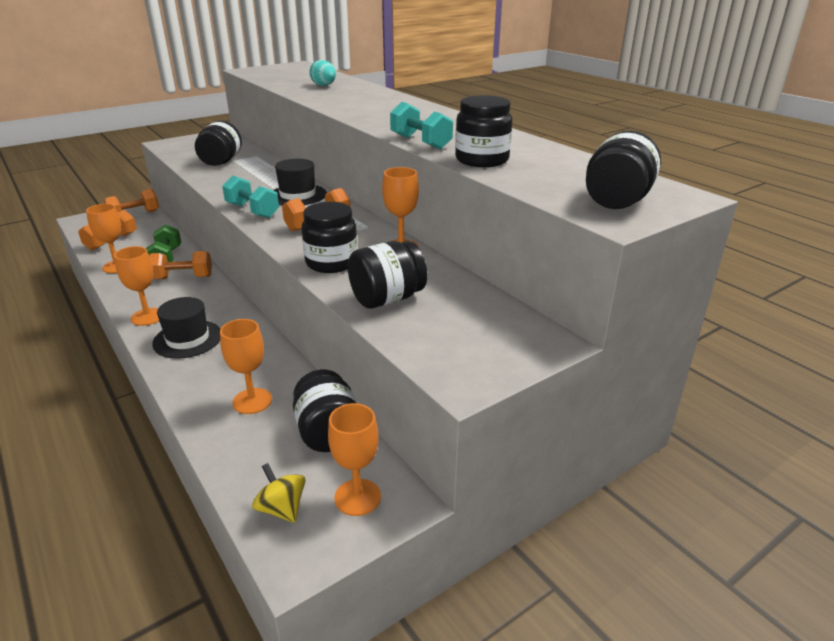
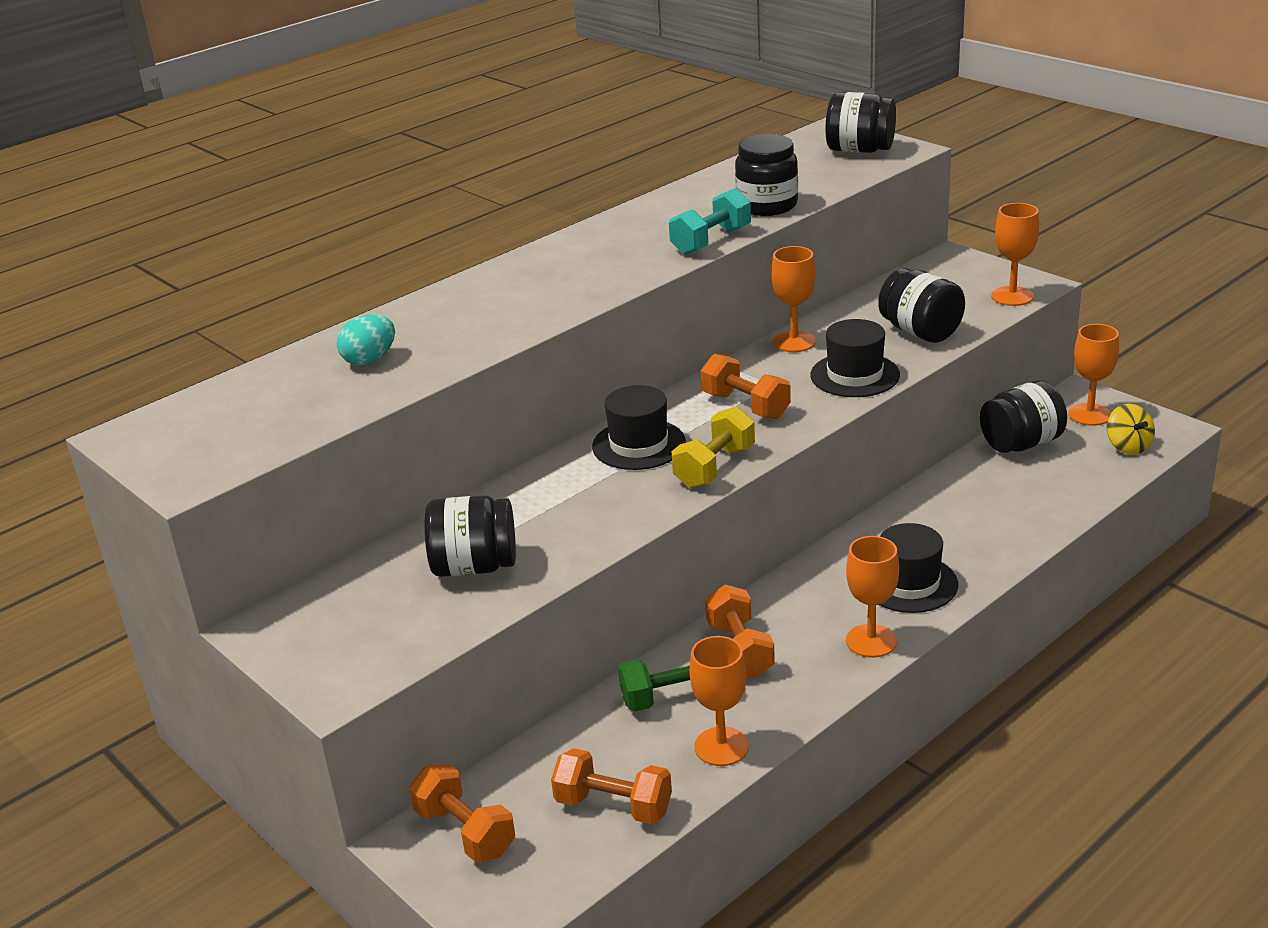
camera: 95 degrees left, 0 degrees up
(252, 211) = (714, 467): turquoise dumbbell -> yellow dumbbell
(252, 401) = (1002, 499): orange goblet -> orange goblet (1012, 296)
(282, 508) = (1128, 446): yellow spinning top -> yellow spinning top turned 60 degrees counterclockwise
(331, 262) = (855, 375): black jar -> black hat

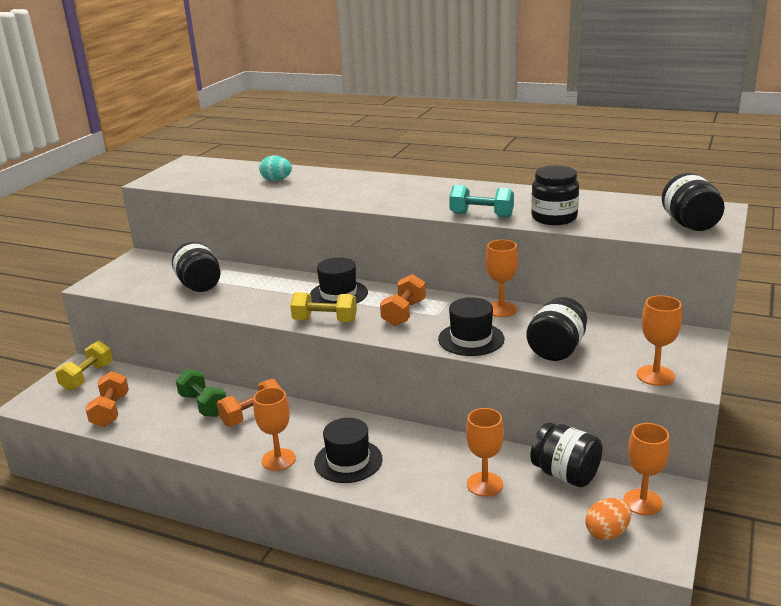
camera: 65 degrees right, 5 degrees down
(465, 832) = (87, 377): orange dumbbell -> yellow dumbbell
(721, 746) = (163, 431): orange goblet -> orange goblet (484, 484)
(1128, 446) = (607, 533): yellow spinning top -> orange egg

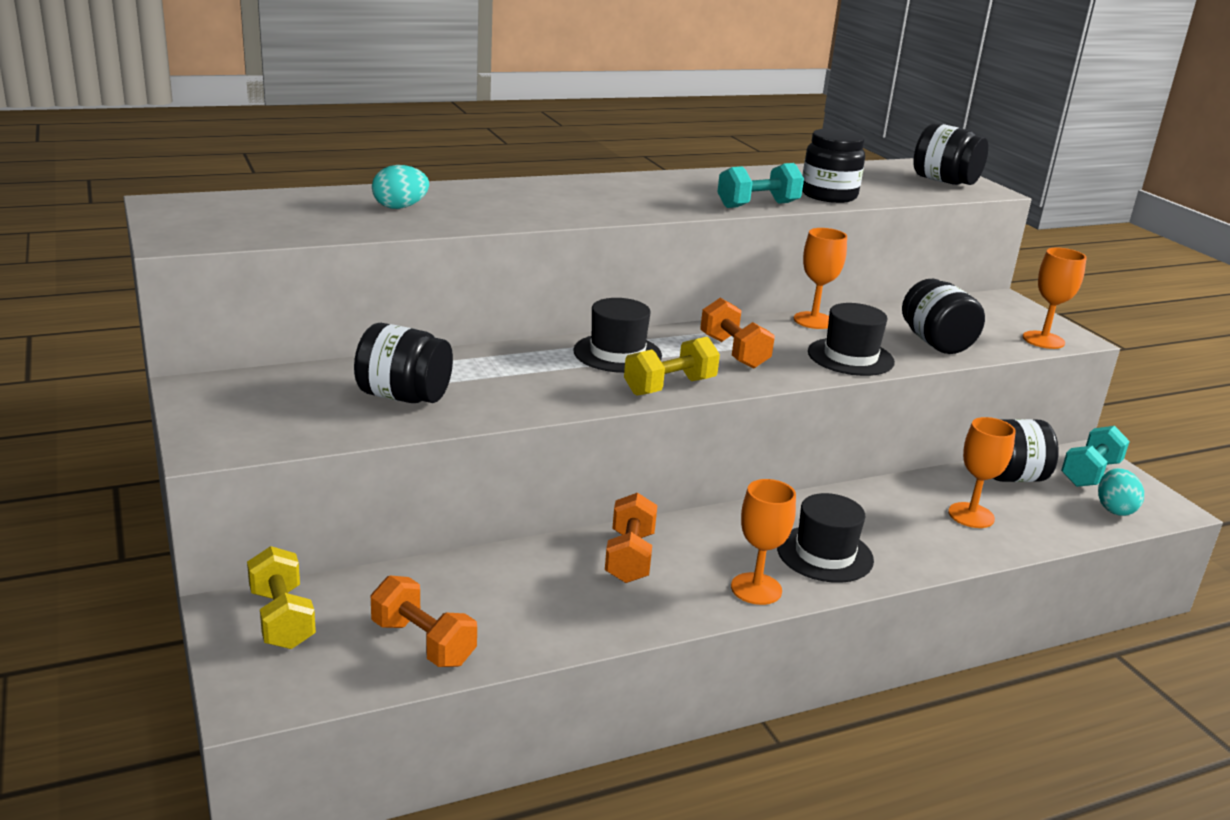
camera: 50 degrees left, 0 degrees up
(203, 405) = (544, 574): green dumbbell -> none
(607, 533) = (1114, 509): orange egg -> turquoise egg
(642, 502) = (1090, 473): orange goblet -> turquoise dumbbell

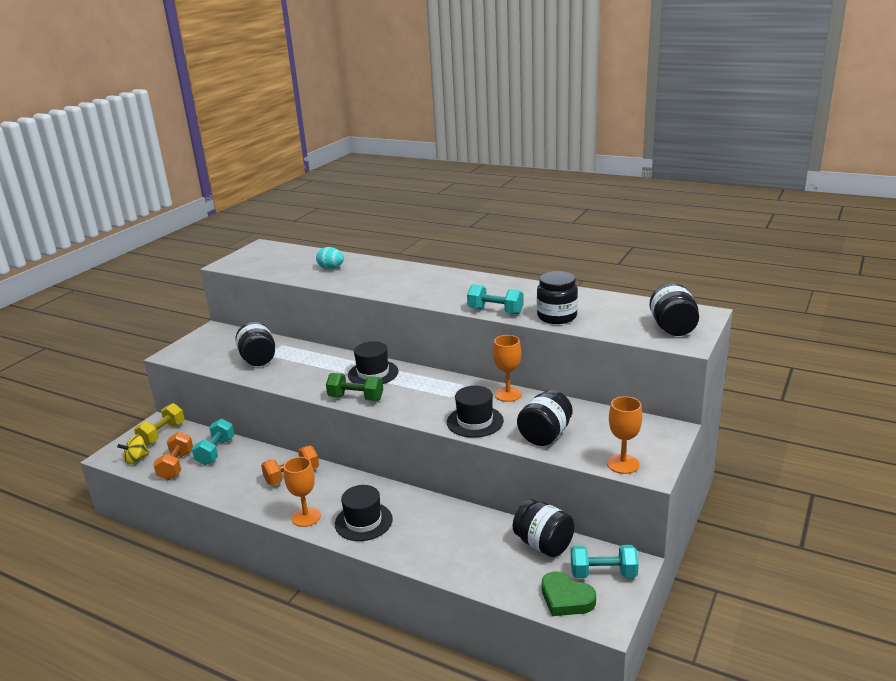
camera: 55 degrees right, 0 degrees up
(323, 676) = (136, 459): none -> yellow spinning top
(445, 591) = (216, 451): none -> turquoise dumbbell
(670, 387) = (356, 398): yellow dumbbell -> green dumbbell
(734, 352) = (424, 394): orange dumbbell -> none
(971, 515) = (473, 549): orange goblet -> none
(1114, 509) = (566, 598): turquoise egg -> green heart

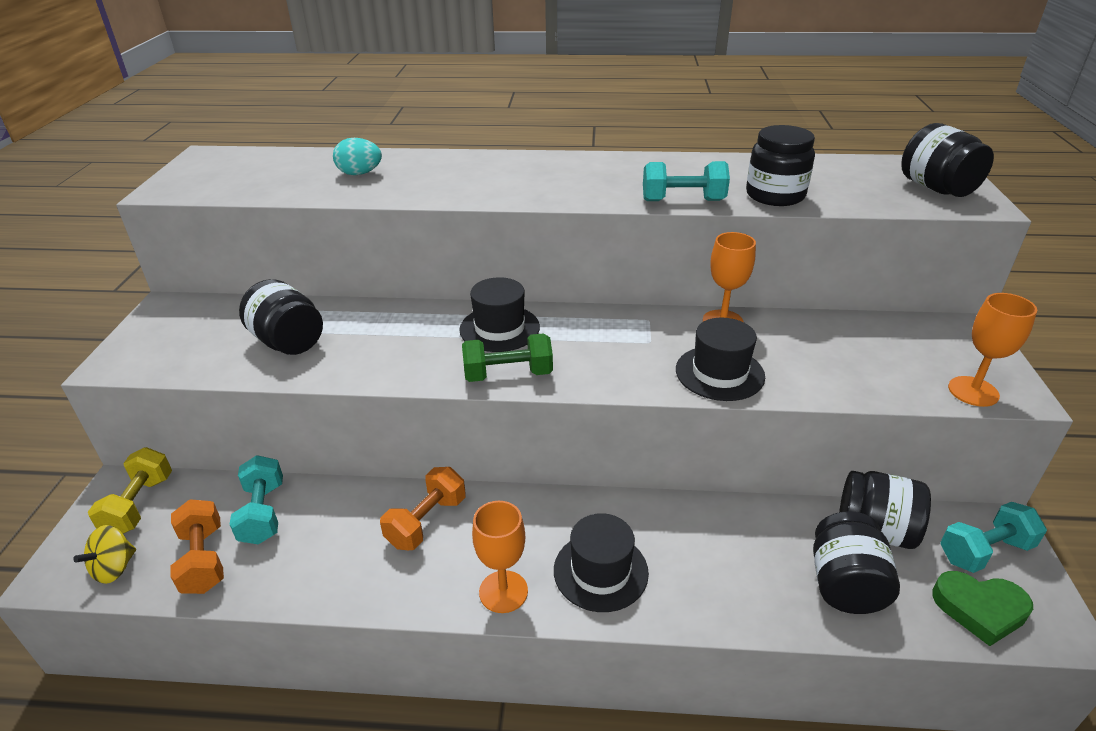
camera: 25 degrees left, 10 degrees up
(545, 435) = (833, 372): black jar -> black jar (845, 584)

